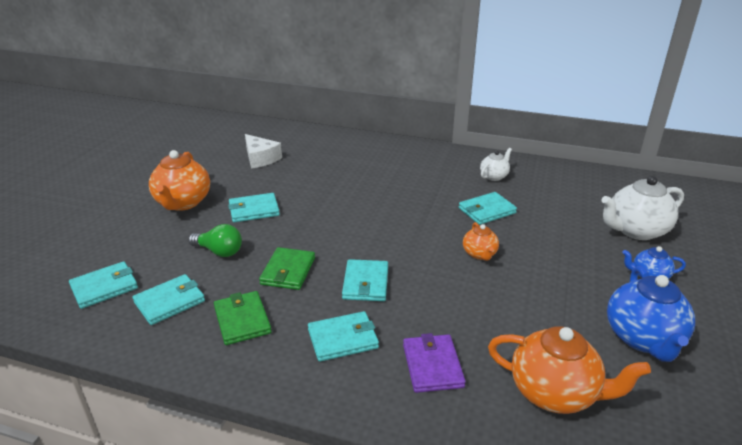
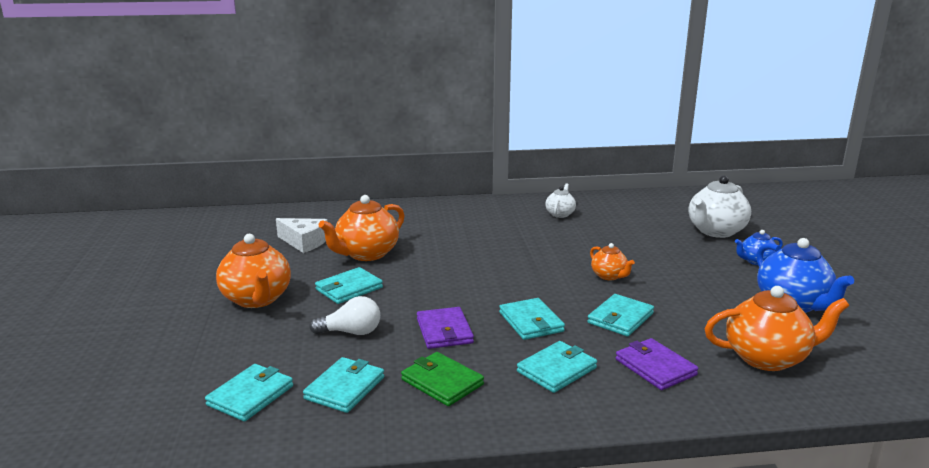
camera: 25 degrees left, 10 degrees down
(219, 251) = (351, 332): green light bulb -> white light bulb
(288, 271) = (444, 331): green wallet -> purple wallet
(295, 180) = (366, 254): none -> orange teapot
(487, 211) = (581, 242): turquoise wallet -> turquoise wallet (620, 318)

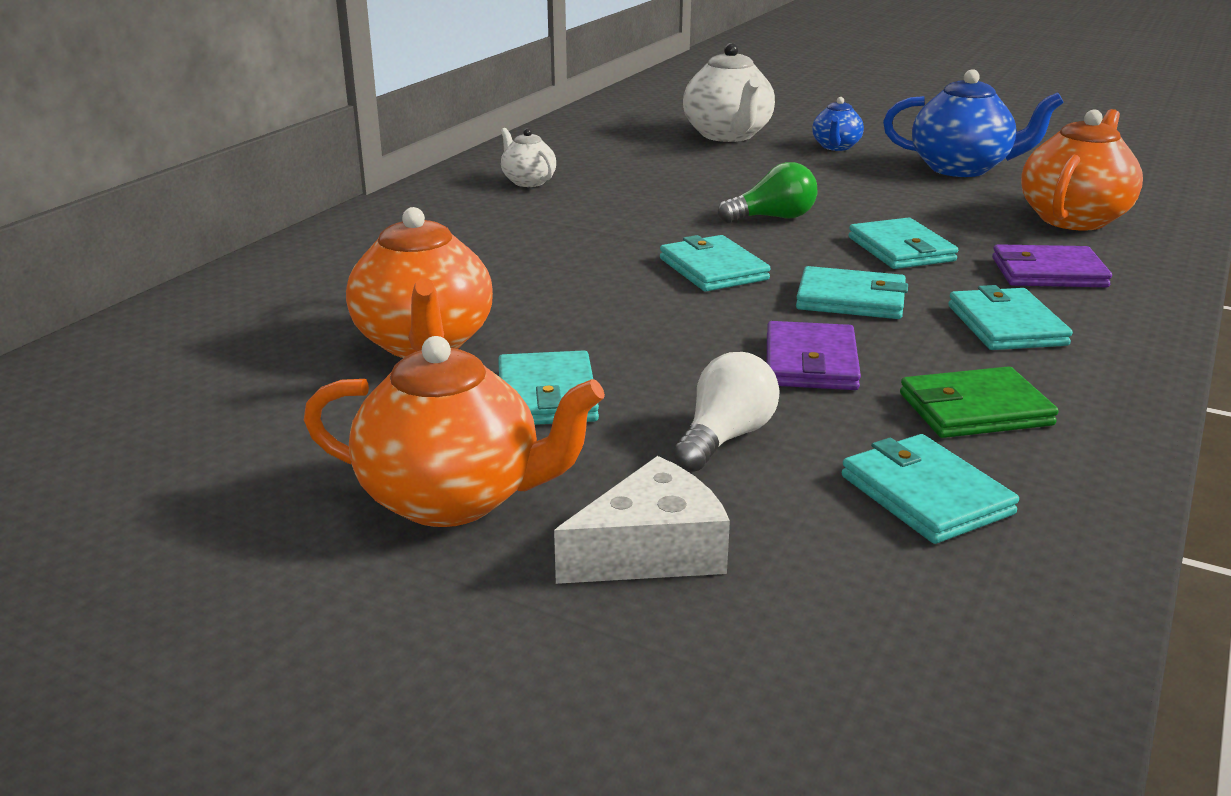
camera: 55 degrees left, 5 degrees up
(250, 395) = (872, 601): turquoise wallet -> turquoise wallet (713, 269)
(304, 242) = (261, 384): white cheese -> white cheese (651, 551)
(444, 331) = (811, 362): purple wallet -> purple wallet turned 75 degrees clockwise
(609, 276) = (773, 218): orange teapot -> green light bulb

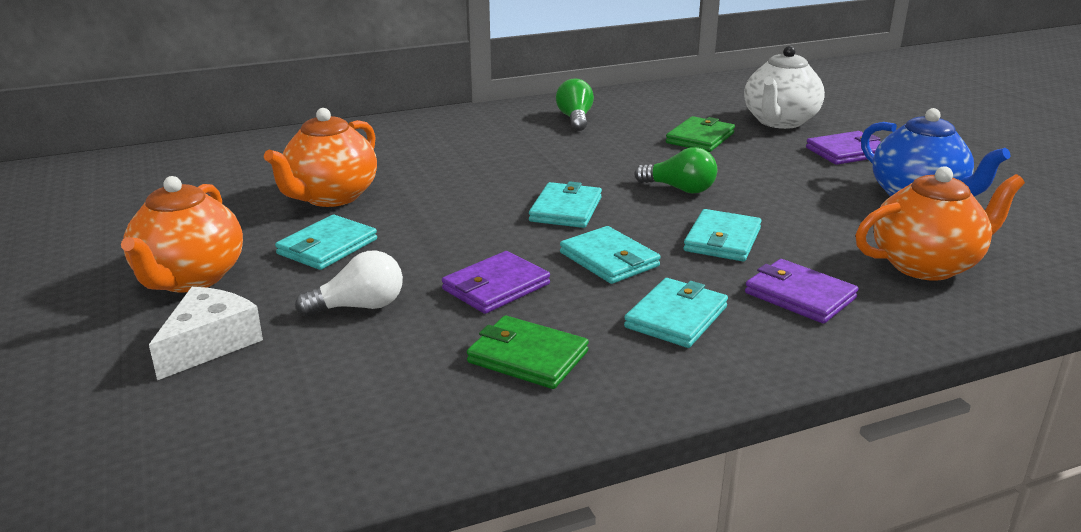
camera: 40 degrees right, 0 degrees up
(454, 499) = (190, 279): orange teapot -> orange teapot turned 45 degrees clockwise
(528, 181) = (575, 119): white teapot -> green light bulb
(651, 551) = (209, 344): white cheese -> white cheese turned 75 degrees counterclockwise
(690, 167) = (700, 138): none -> green wallet
(836, 147) = (847, 152): blue teapot -> purple wallet
(925, 495) = (388, 387): turquoise wallet -> none

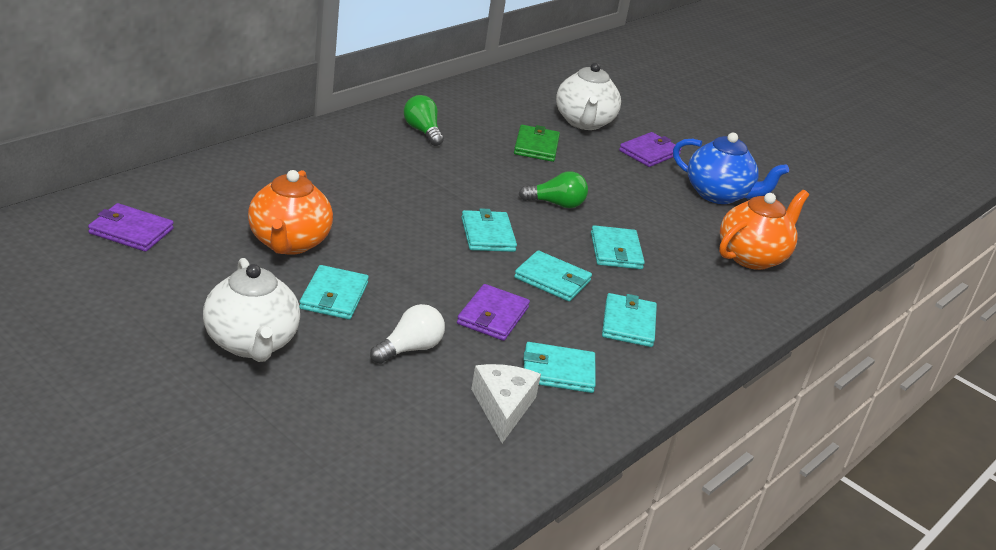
camera: 30 degrees left, 5 degrees up
(190, 279) = (251, 343): orange teapot -> white teapot
(209, 344) = (328, 399): white cheese -> white cheese (503, 407)
(527, 357) = (558, 371): green wallet -> turquoise wallet
(799, 295) = (692, 294): purple wallet -> purple wallet (131, 231)

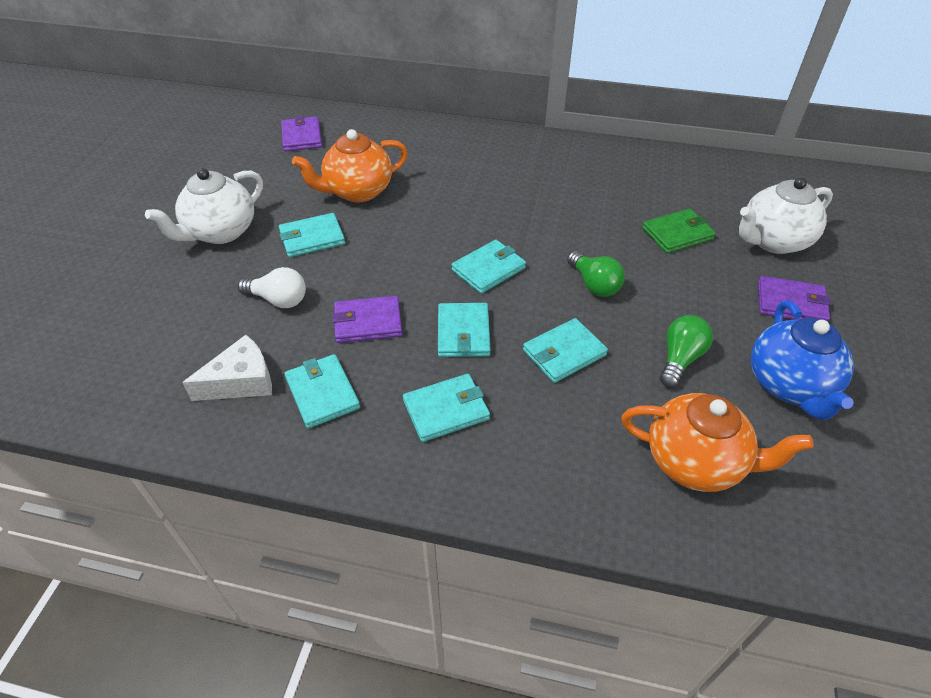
camera: 65 degrees right, 15 degrees up
(422, 131) = (601, 173): green light bulb -> green light bulb (680, 359)

